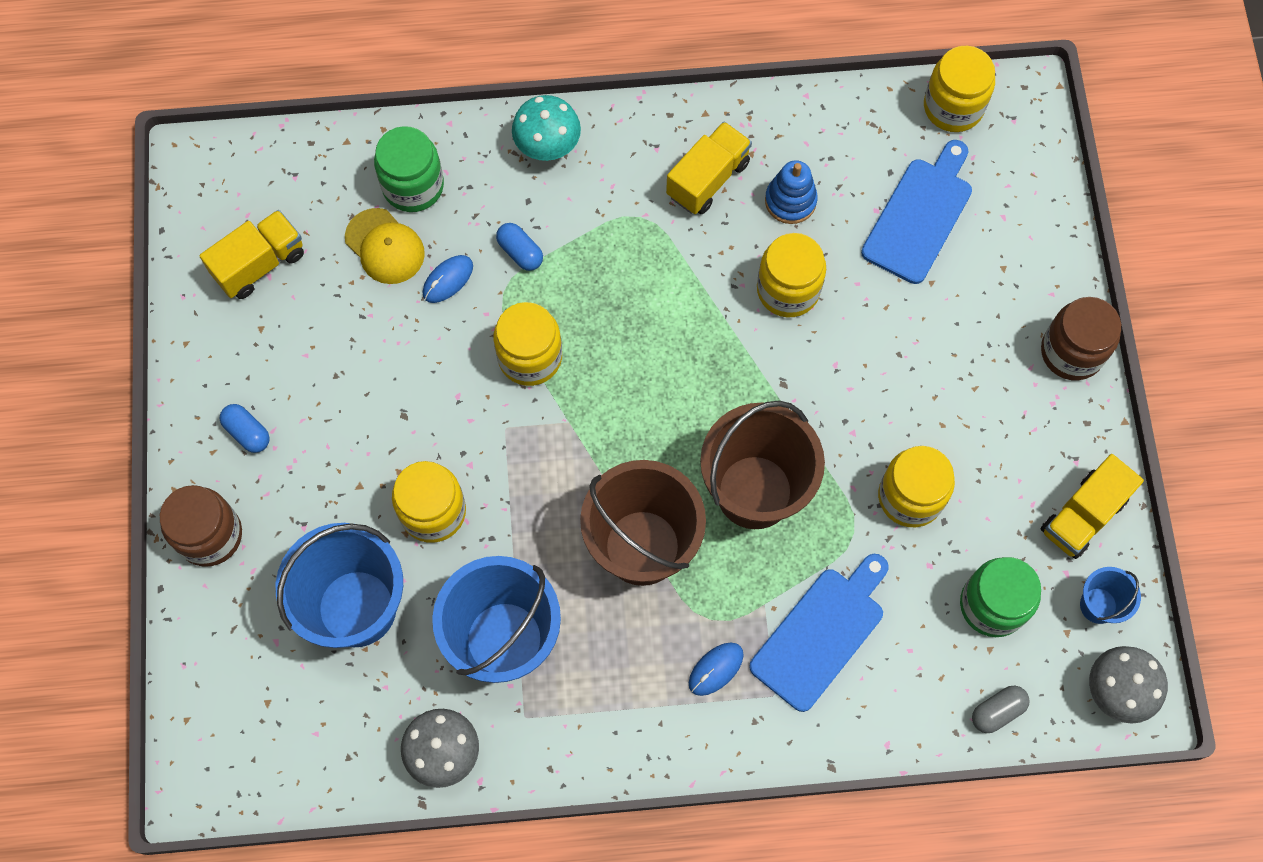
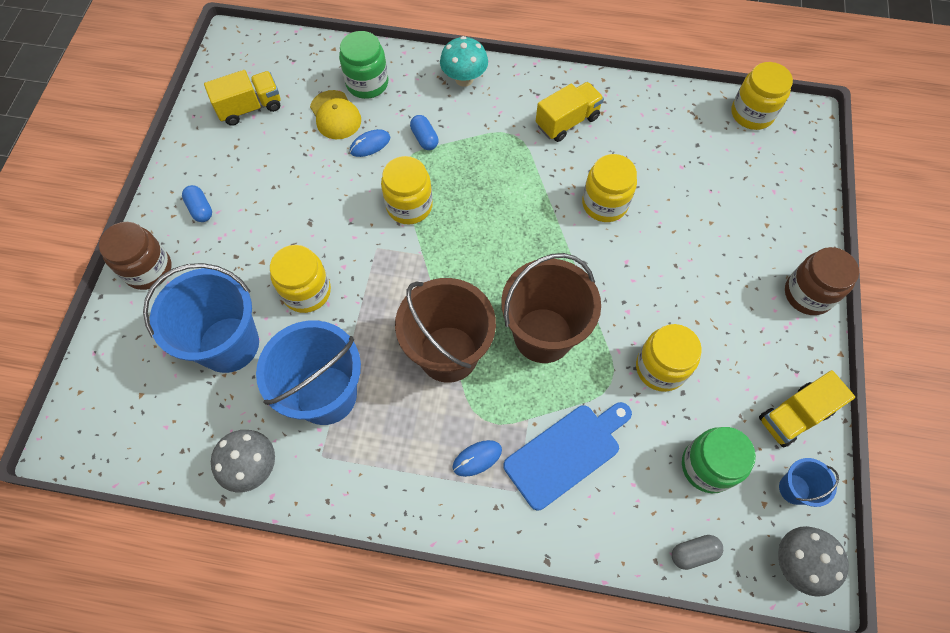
camera: 15 degrees right, 5 degrees down
(790, 201) = (621, 147): blue stacking toy -> none
(919, 216) = (712, 177): blue cutting board -> none

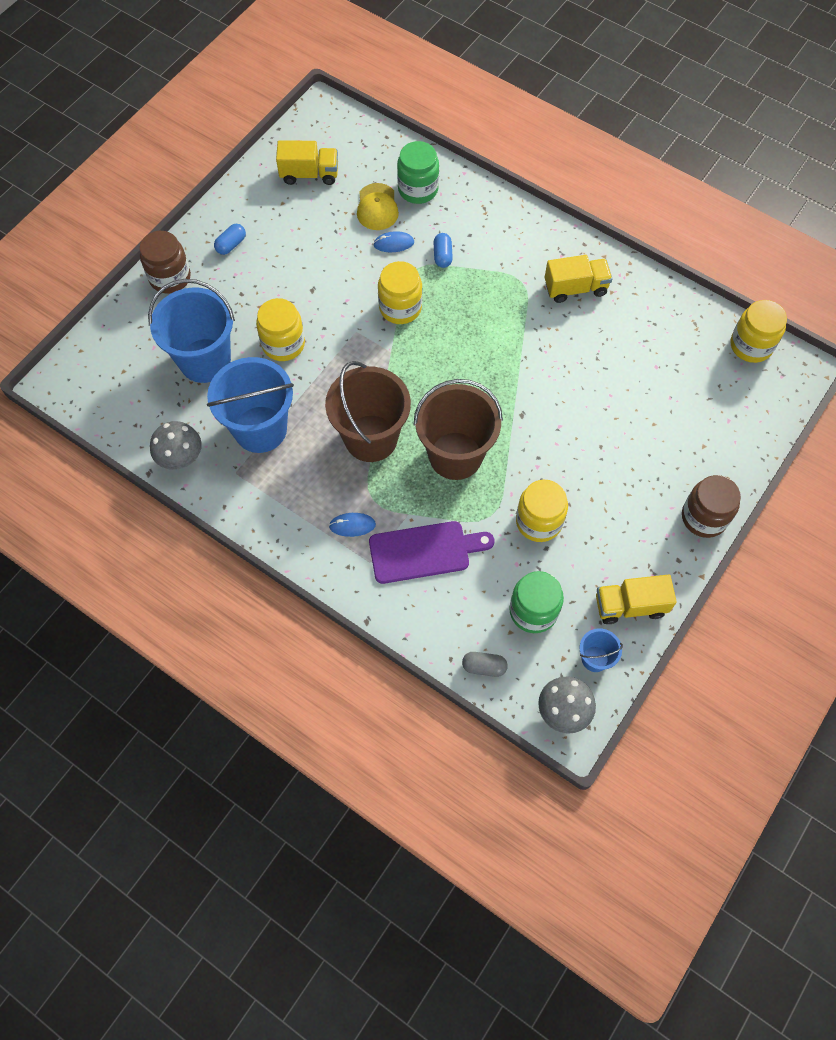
camera: 25 degrees right, 0 degrees up
(200, 209) = (231, 245): blue capsule -> blue capsule turned 45 degrees clockwise
(464, 79) = (504, 216): turquoise mushroom -> none
(566, 453) = (424, 551): blue cutting board -> purple cutting board
(604, 204) = (568, 371): yellow jar -> none

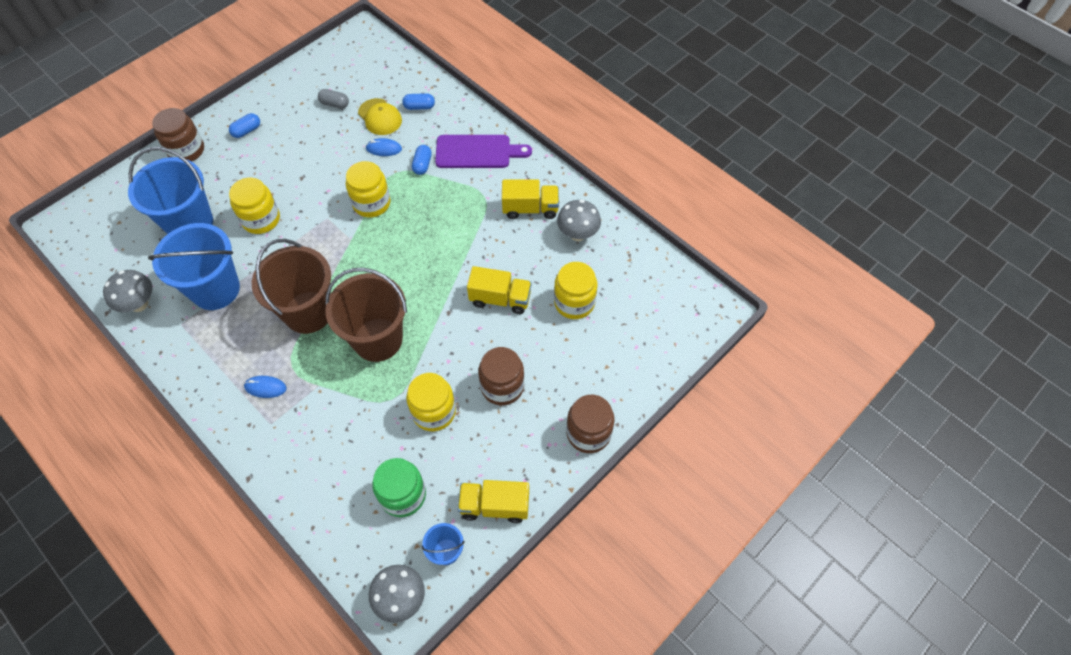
camera: 10 degrees right, 5 degrees down
(309, 174) = (332, 83): yellow truck -> yellow truck (500, 299)
(377, 207) = (380, 117): yellow cap -> yellow cap turned 45 degrees counterclockwise
(418, 189) = (419, 107): green jar -> blue capsule
(424, 551) = (321, 422): purple cutting board -> purple cutting board (477, 152)
(484, 667) = (340, 541): grey capsule -> grey capsule (334, 104)
(602, 484) = (502, 386): none -> brown jar
(634, 309) = (578, 234): none -> grey mushroom
(751, 345) = (675, 282): yellow jar -> yellow jar (574, 302)

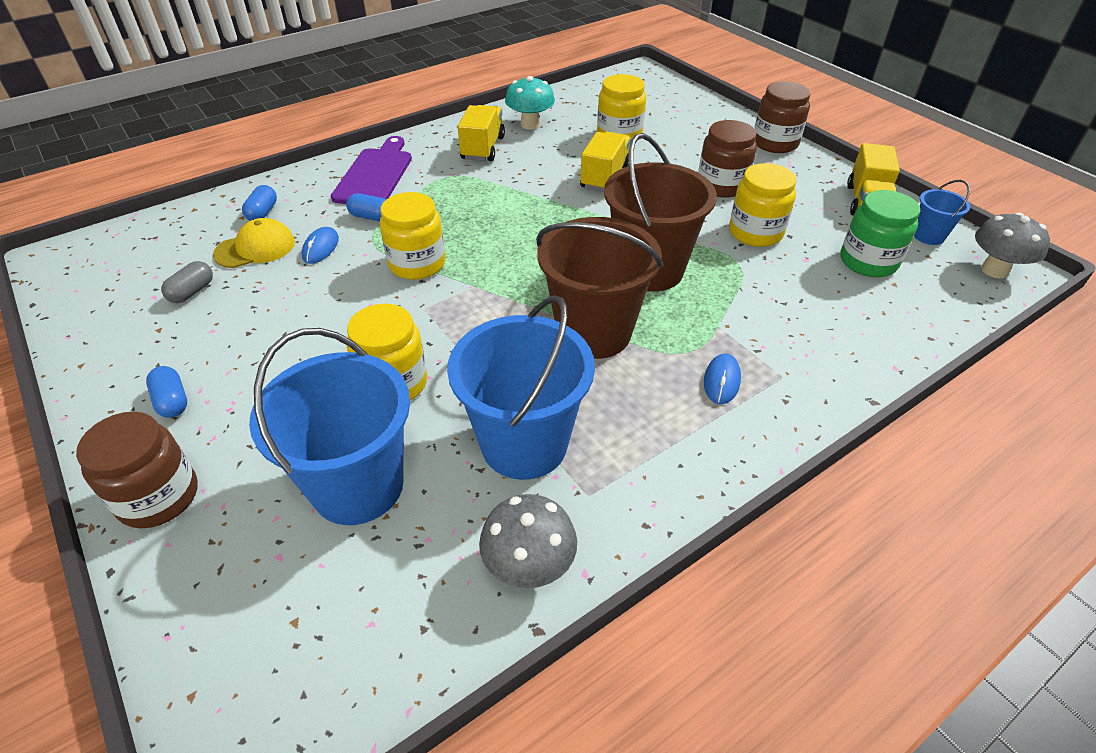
camera: 80 degrees left, 15 degrees down
(578, 234) = (530, 125): grey mushroom -> turquoise mushroom

